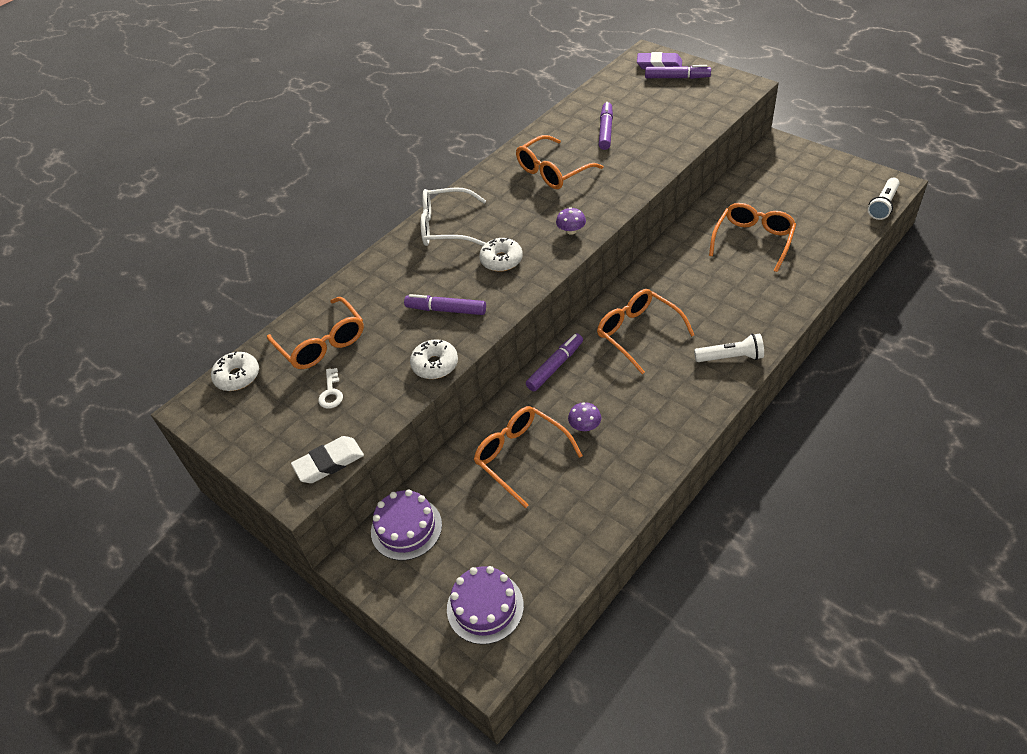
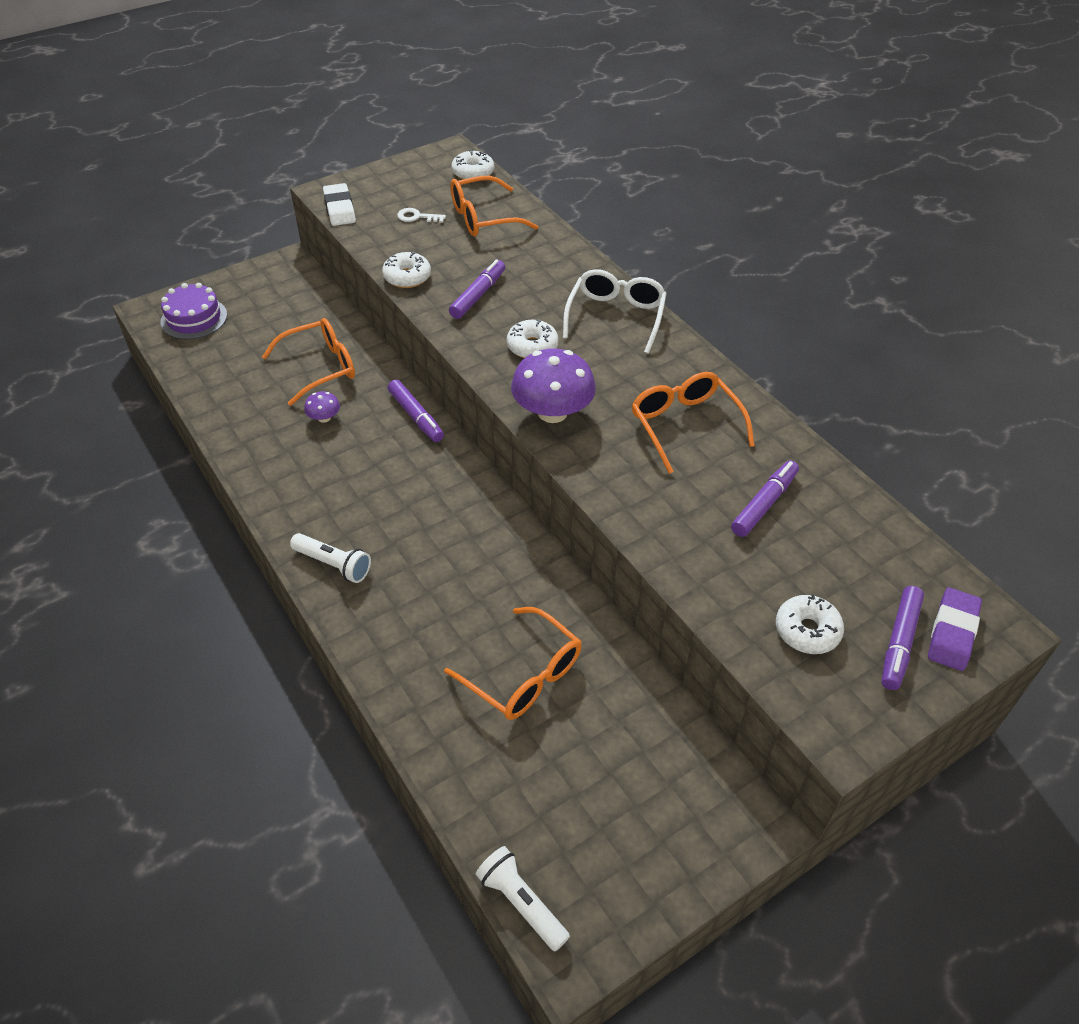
camera: 100 degrees right, 0 degrees up
(406, 528) = (298, 290): purple cake -> none
(571, 231) = (552, 412): purple mushroom -> purple mushroom, size x2.13
(605, 131) = (764, 504): purple marker -> purple marker turned 75 degrees counterclockwise
(638, 333) = (421, 495): orange glasses -> none
(690, 103) = (807, 631): none -> white donut
(730, 357) = (333, 564): white flashlight -> white flashlight turned 75 degrees counterclockwise

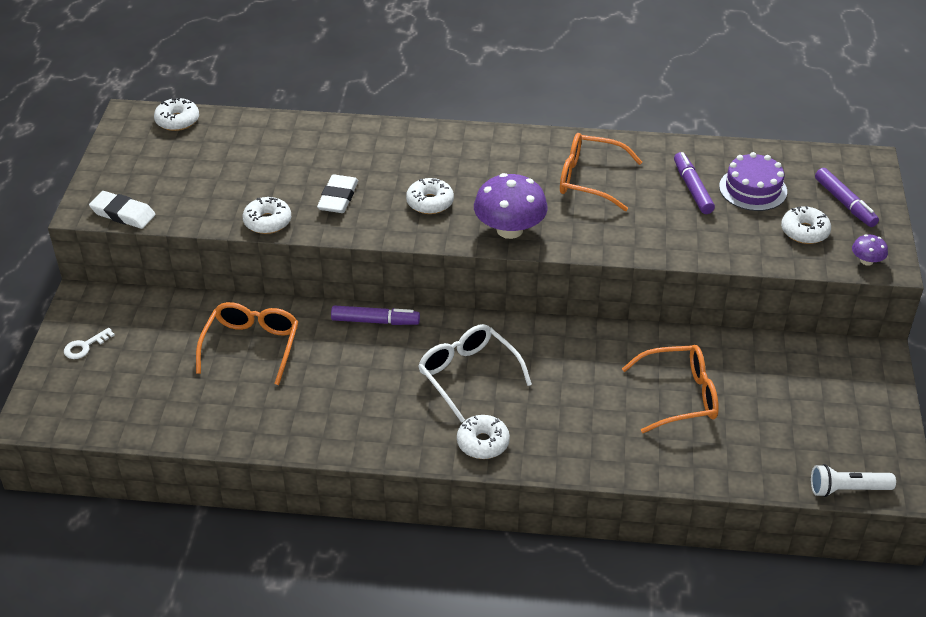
camera: 50 degrees left, 5 degrees down
(194, 318) = (83, 394): purple cake -> purple cake (753, 189)
(324, 418) = (316, 372): purple mushroom -> purple mushroom (866, 261)
(333, 564) = (483, 443): white flashlight -> white donut
(417, 217) = (195, 178): white key -> white key (85, 346)
(478, 295) = (338, 198): purple marker -> white eraser
(484, 218) = (246, 146): orange glasses -> none
(615, 317) = (446, 148): white glasses -> white glasses (468, 375)
(952, 632) = (856, 180): purple eraser -> none

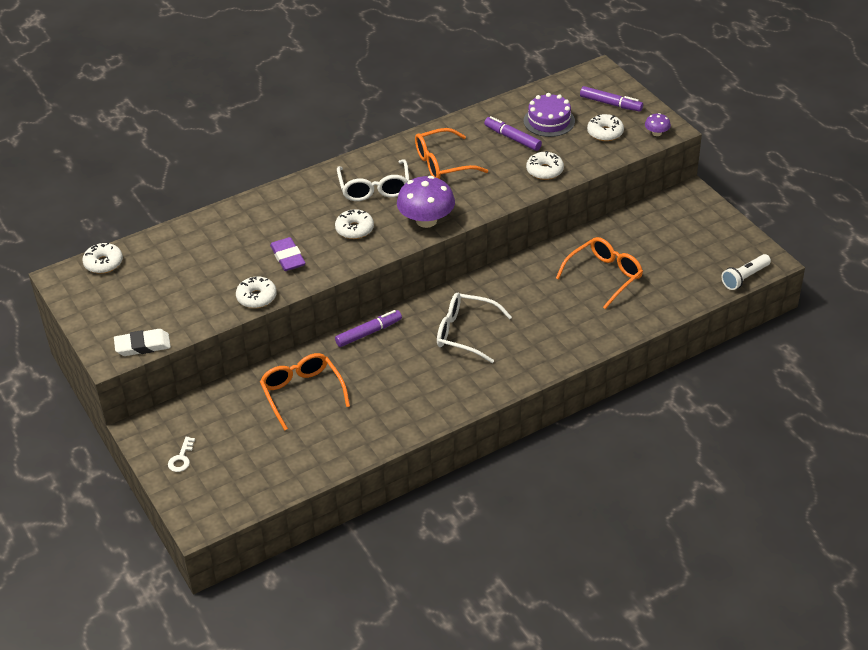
camera: 35 degrees left, 0 degrees up
(338, 198) = (288, 257): white eraser -> purple eraser
(483, 443) = (517, 367): white donut -> white donut (544, 171)
(494, 171) = (374, 188): none -> white glasses

